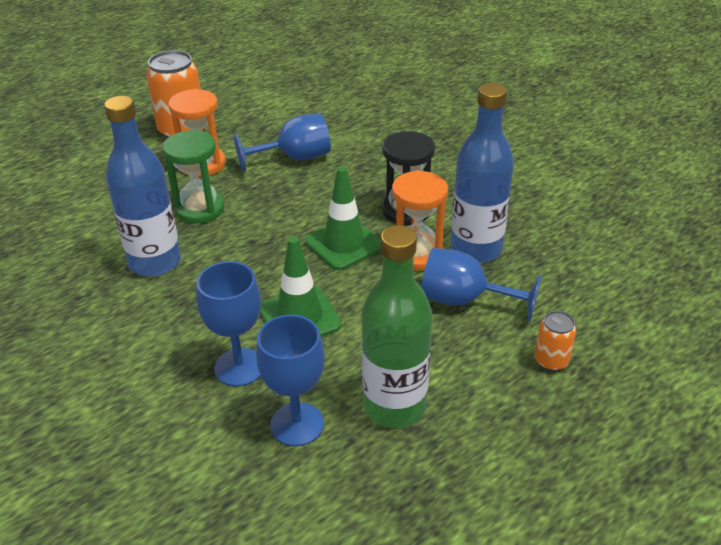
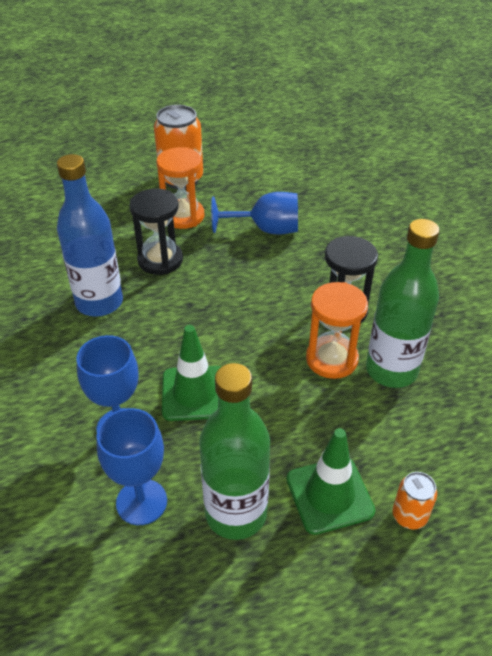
camera: 20 degrees right, 5 degrees up
(200, 209) = (160, 260): green hourglass -> black hourglass
(344, 244) = (269, 330): green traffic cone -> green traffic cone (329, 495)
(464, 300) = (354, 422): blue goblet -> none
(476, 249) = (391, 370): blue bottle -> green bottle

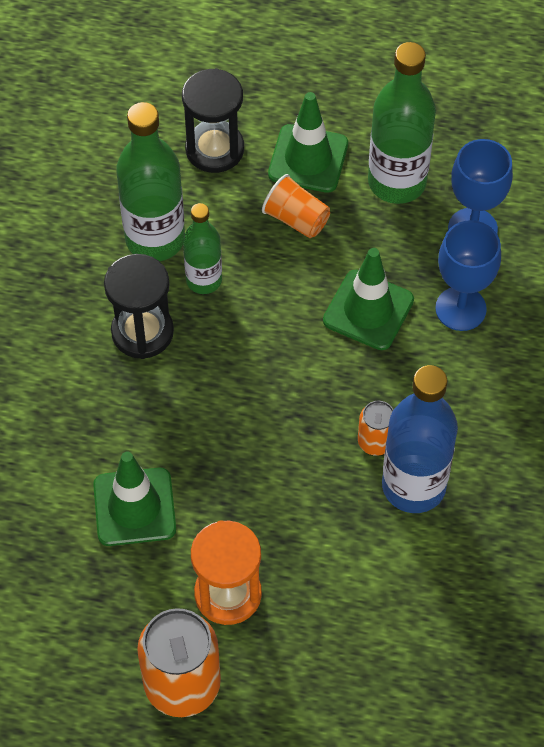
camera: 150 degrees left, 15 degrees up
(160, 260) = (305, 521): black hourglass -> black hourglass (214, 149)
(266, 229) = (134, 507): blue goblet -> green traffic cone
(299, 436) = (296, 219): none -> orange cup
(331, 359) = (204, 280): orange hourglass -> green bottle
(409, 516) = (256, 114): orange can -> orange can (375, 442)

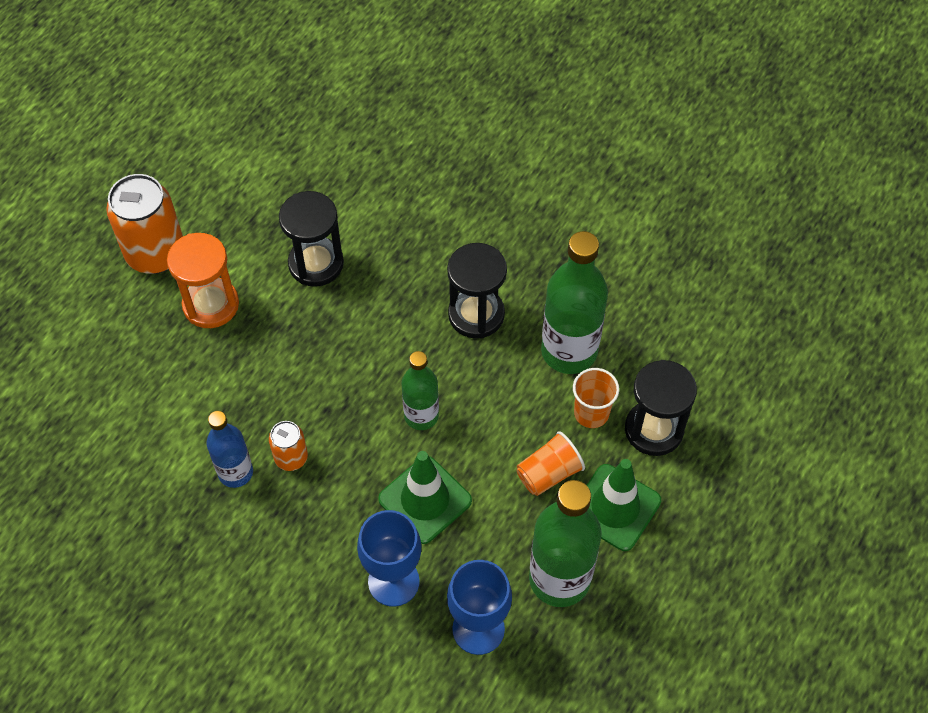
camera: 110 degrees right, 0 degrees up
(134, 507) = (316, 263): green traffic cone -> black hourglass
(204, 280) = (510, 376): green bottle -> green bottle (421, 416)
(217, 202) = (591, 413): none -> orange cup
(413, 486) = (235, 472): blue bottle -> blue bottle, size x0.60

